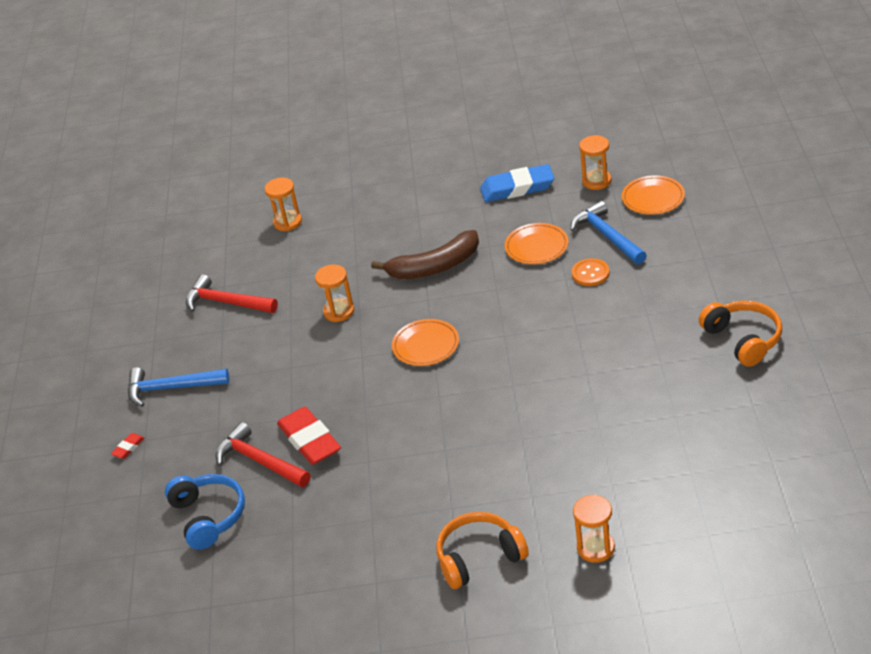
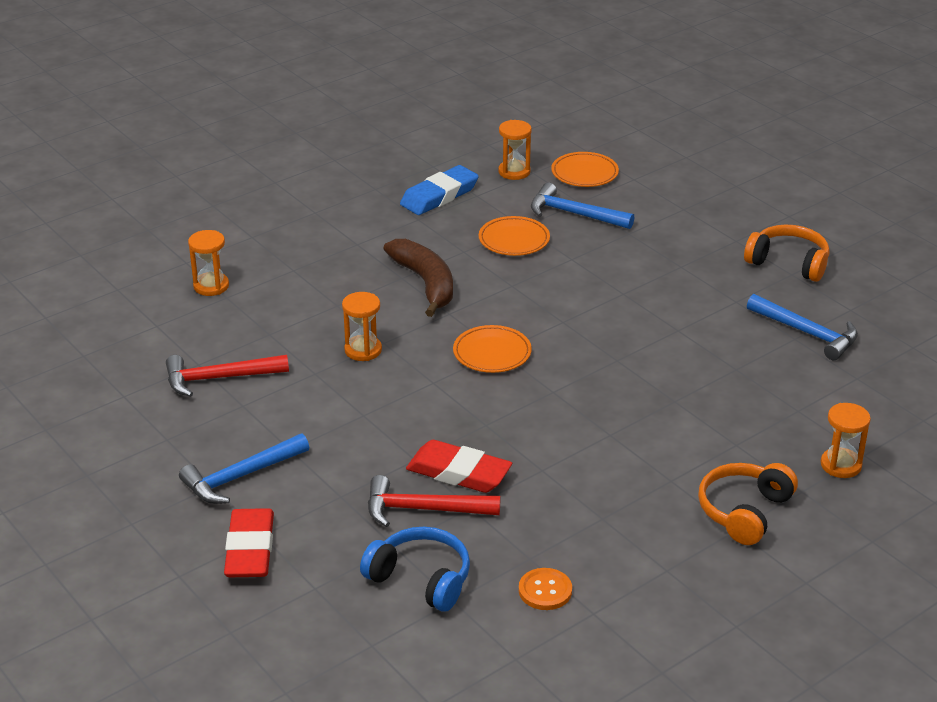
camera: 40 degrees left, 5 degrees down
(128, 448) = (250, 549): red eraser -> red eraser, size x2.31
(434, 267) = (425, 283): brown banana -> brown banana turned 60 degrees counterclockwise
(590, 273) = (592, 248): orange button -> orange button (545, 591)
(691, 413) = (807, 333): none -> blue hammer

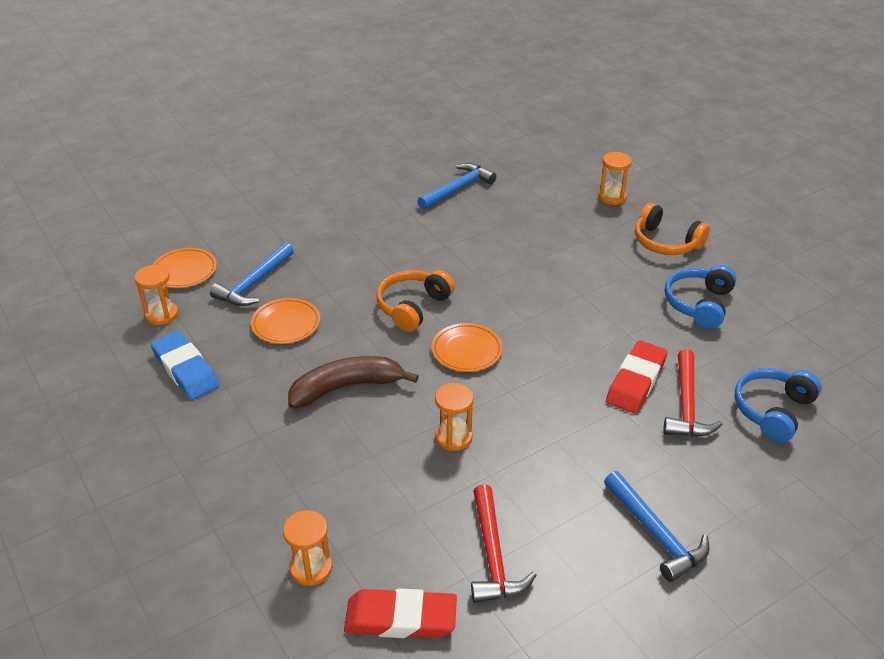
camera: 85 degrees left, 5 degrees up
(250, 549) = (759, 525): red eraser -> red eraser (401, 618)
(545, 591) = (770, 343): orange button -> none
(613, 533) = (699, 304): none -> blue headphones
(788, 263) = (364, 184): orange headphones -> orange headphones (413, 307)

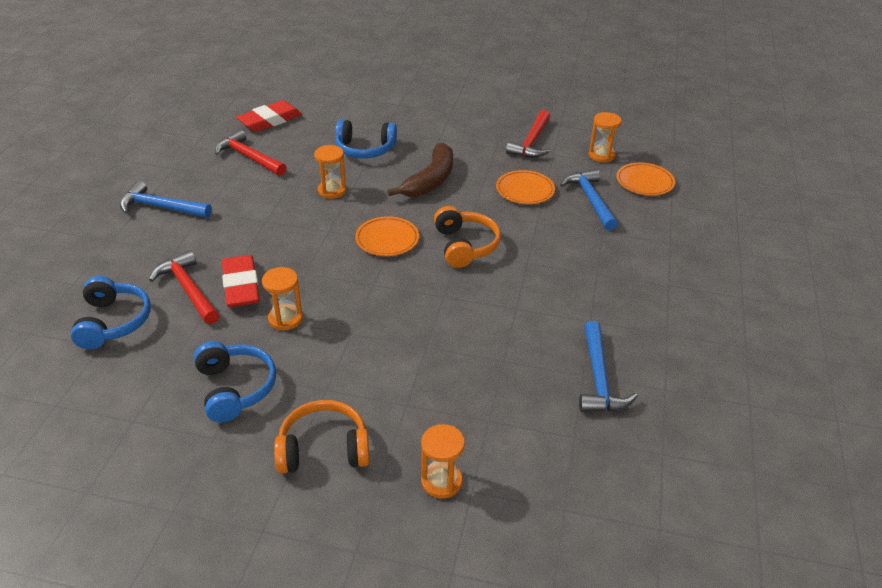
camera: 135 degrees right, 0 degrees up
(185, 369) = (531, 142): blue eraser -> red hammer
(311, 568) = (334, 115): orange hourglass -> orange hourglass (285, 319)
(352, 475) = (365, 149): none -> blue headphones

